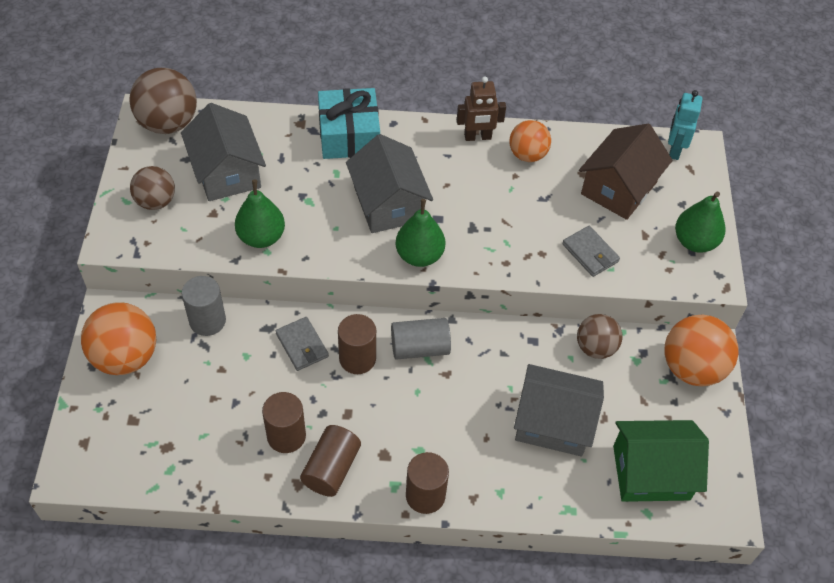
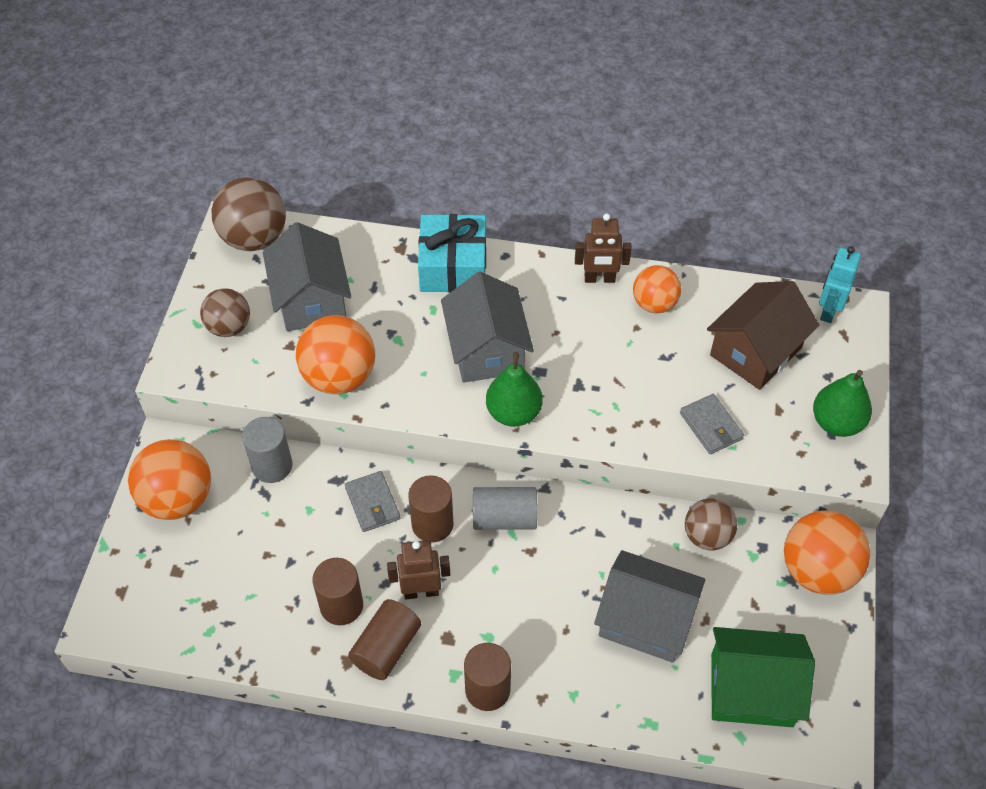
camera: 10 degrees right, 0 degrees up
(261, 237) = (339, 377): green pear -> orange ball
(355, 417) = (421, 591): none -> brown robot

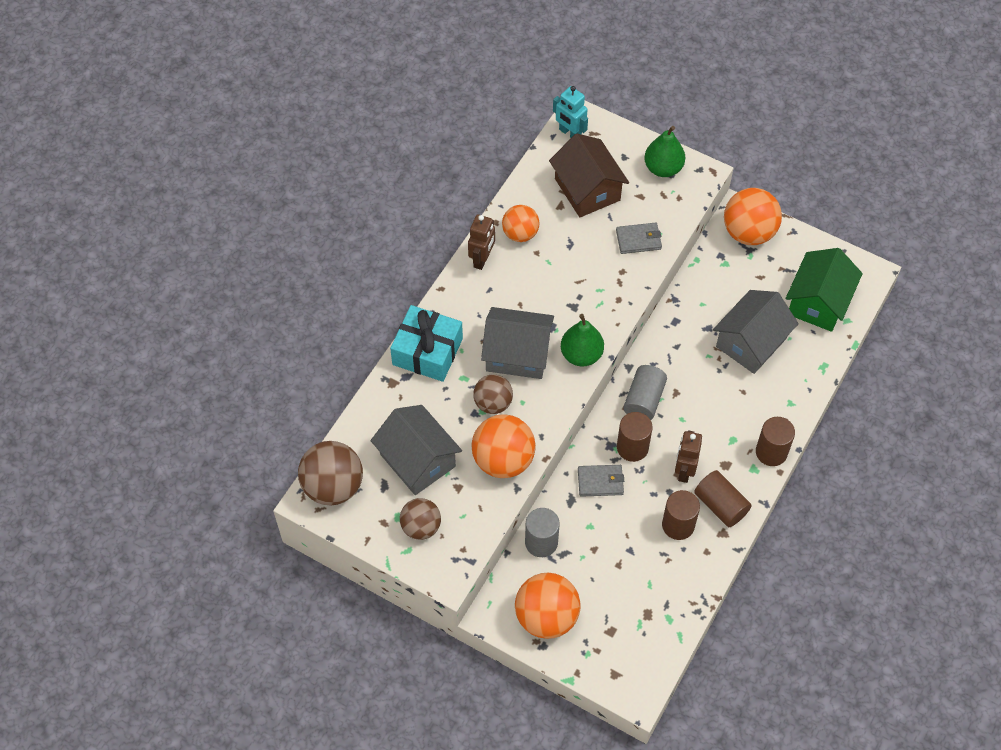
camera: 70 degrees left, 5 degrees up
(311, 299) = (417, 460): grey house -> grey house turned 45 degrees clockwise
(707, 536) = (702, 284): brown ball -> brown ball (493, 403)

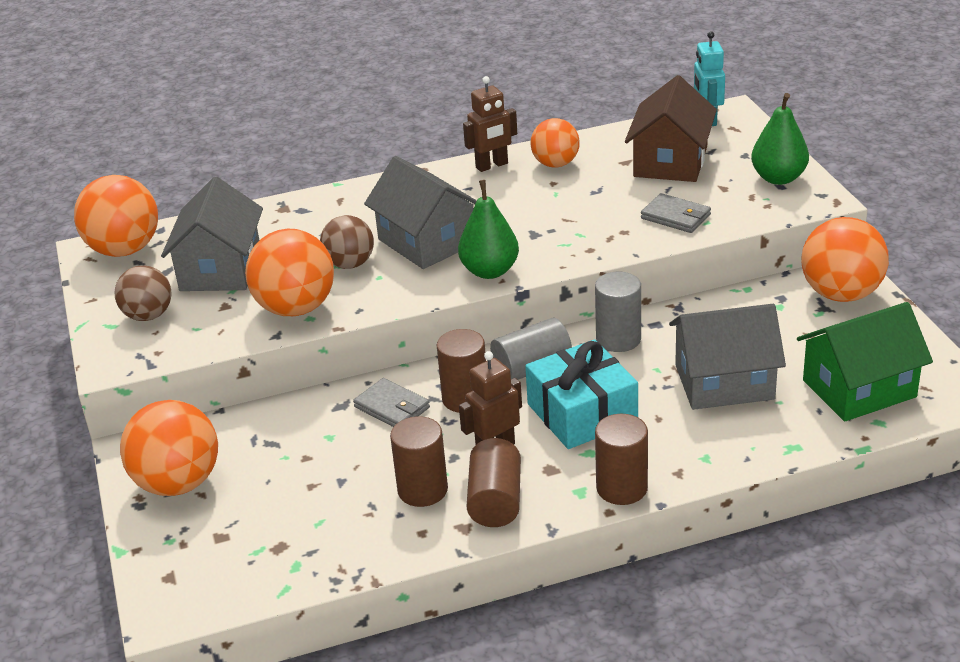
camera: 45 degrees right, 25 degrees down
(333, 486) = (124, 250): brown ball -> orange ball
(427, 351) = (346, 202): turquoise gift -> turquoise gift (582, 413)
(541, 542) = (263, 421): grey cylinder -> grey cylinder (618, 339)

